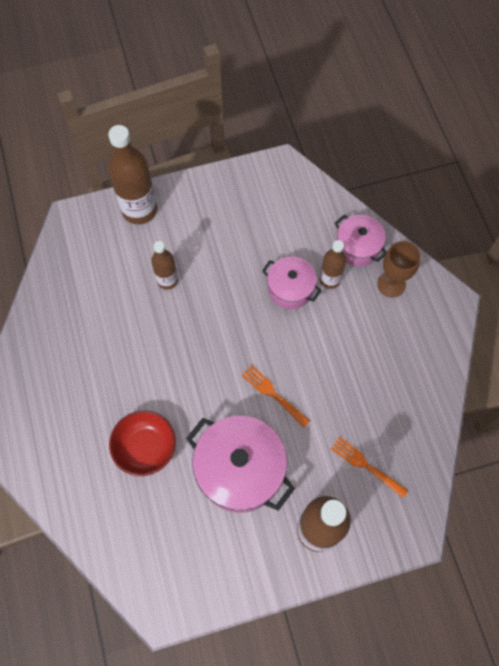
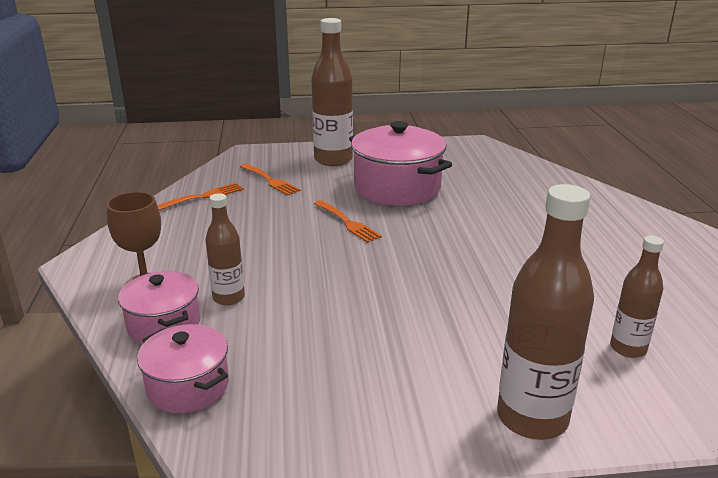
camera: 170 degrees left, 40 degrees down
(145, 447) = (497, 206): red bowl -> none
(167, 280) = (475, 322): brown bottle -> brown bottle (628, 348)
(290, 289) = (290, 295): pink pot -> pink pot (188, 386)
(414, 420) = (203, 196): none -> orange fork

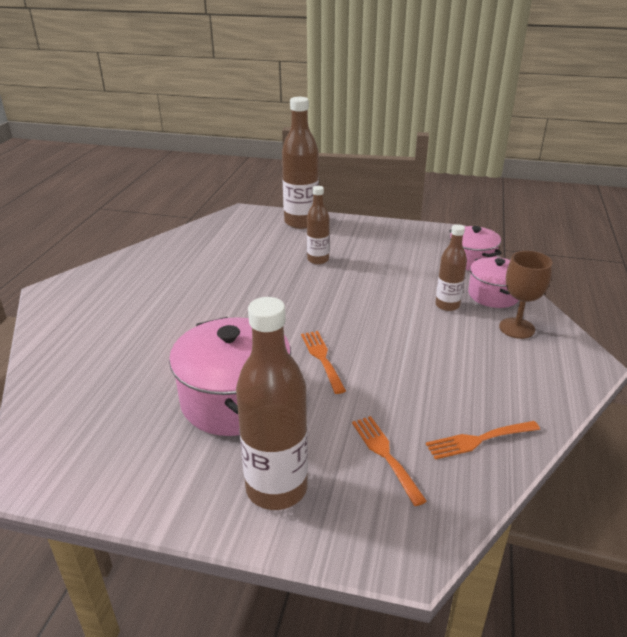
camera: 160 degrees left, 5 degrees up
(628, 348) = (218, 236): brown bottle -> brown bottle (318, 260)

